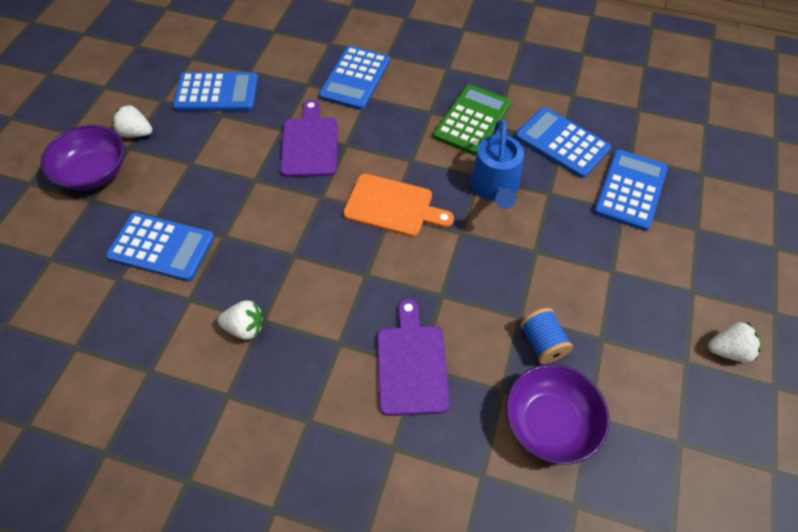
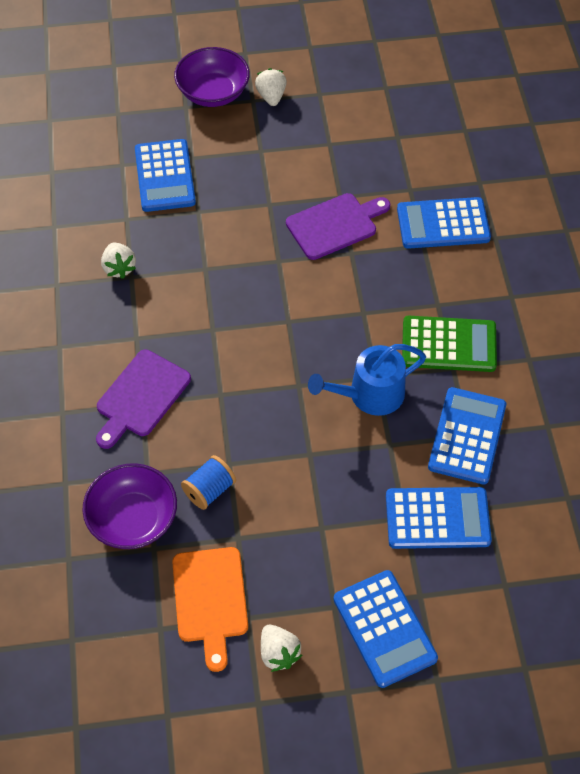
camera: 65 degrees right, 0 degrees up
(217, 92) = (354, 127): blue calculator -> blue calculator (384, 628)
(393, 206) = (298, 320): orange cutting board -> orange cutting board (210, 600)
(411, 364) = (141, 397): purple cutting board -> purple cutting board turned 150 degrees clockwise

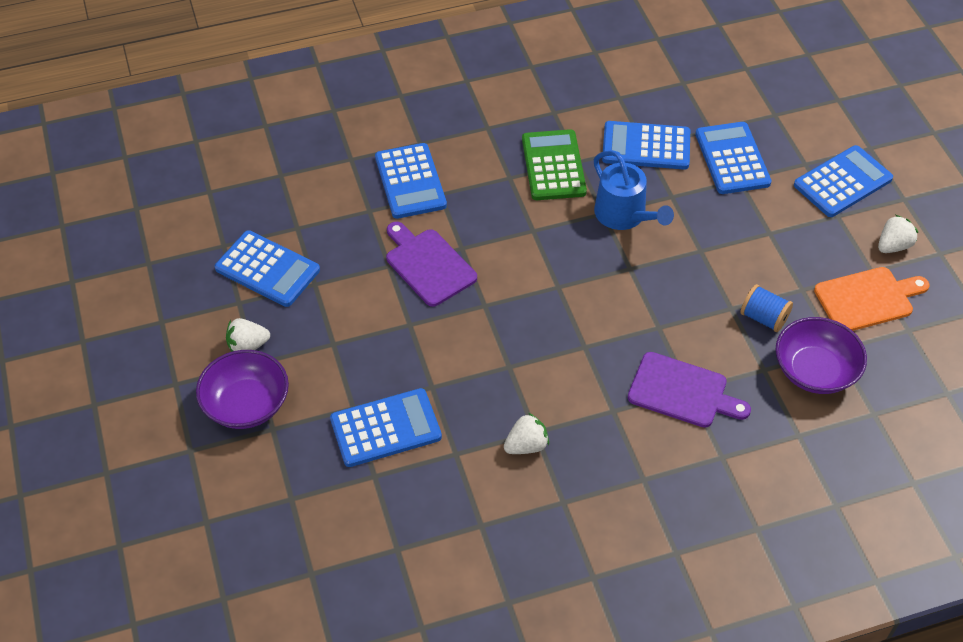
camera: 100 degrees left, 5 degrees down
(352, 114) = (267, 269): none -> blue calculator

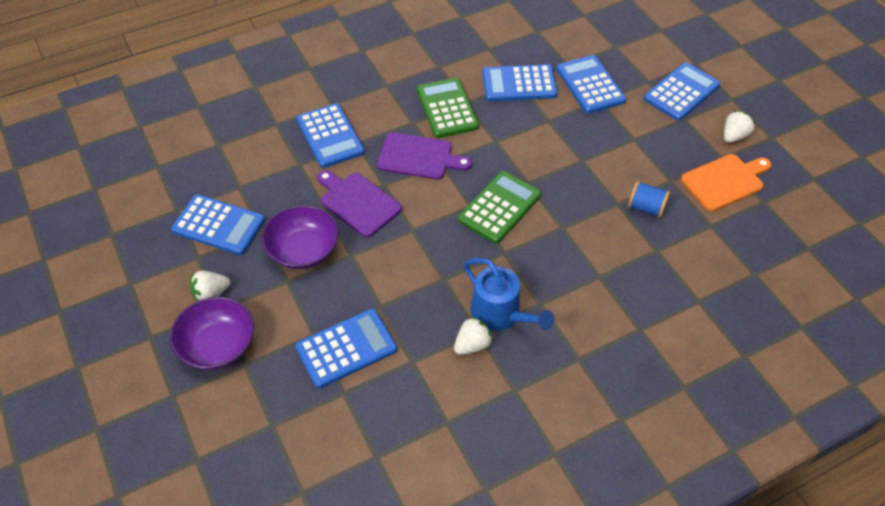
camera: 10 degrees left, 0 degrees up
(590, 293) = (499, 207): none -> green calculator
(624, 215) = (513, 140): blue watering can -> blue watering can (500, 314)
(682, 392) = (594, 279): purple cutting board -> purple cutting board (419, 157)
(815, 371) = (698, 245): purple bowl -> purple bowl (303, 251)

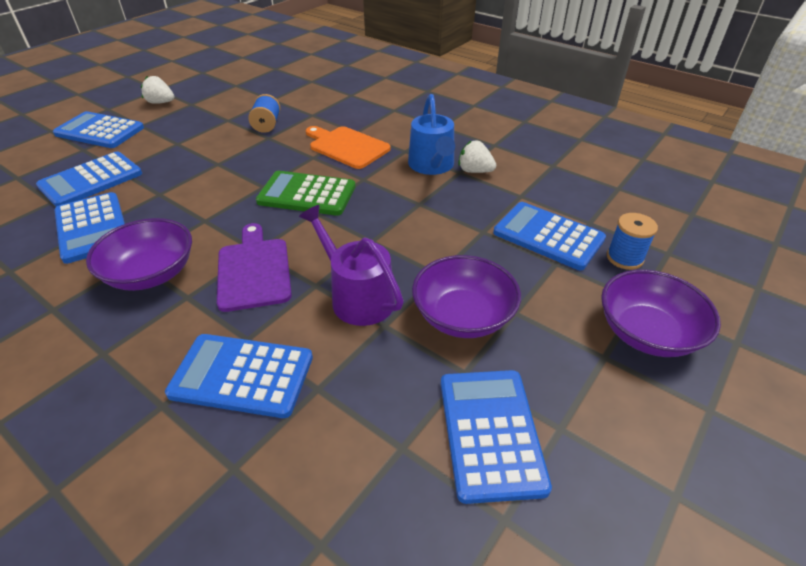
camera: 115 degrees left, 10 degrees down
(211, 294) = (596, 377): white strawberry -> none
(288, 387) = (624, 258): none -> blue spool
(330, 136) = (242, 376): blue calculator -> blue calculator turned 120 degrees counterclockwise
(358, 202) = (357, 297): purple cutting board -> purple watering can
(447, 108) = (151, 273): green calculator -> purple bowl
(500, 314) = (432, 165): blue watering can -> blue watering can turned 150 degrees clockwise
(725, 181) = (219, 100): orange cutting board -> orange cutting board (347, 146)

